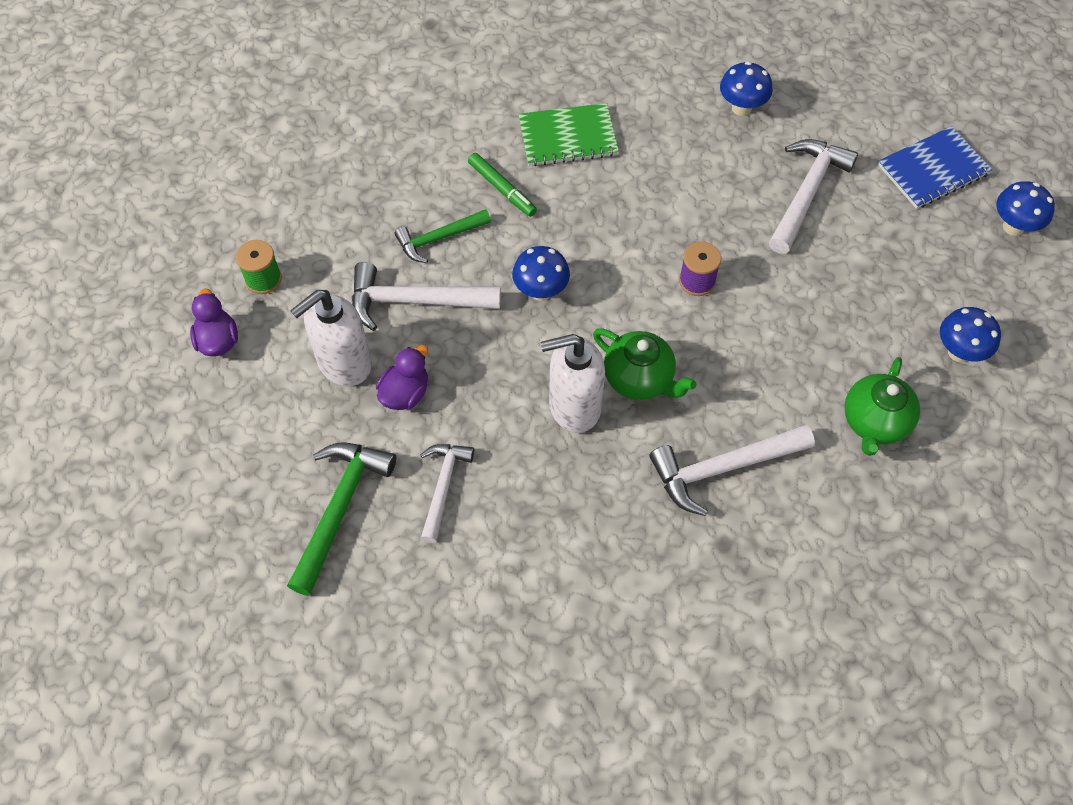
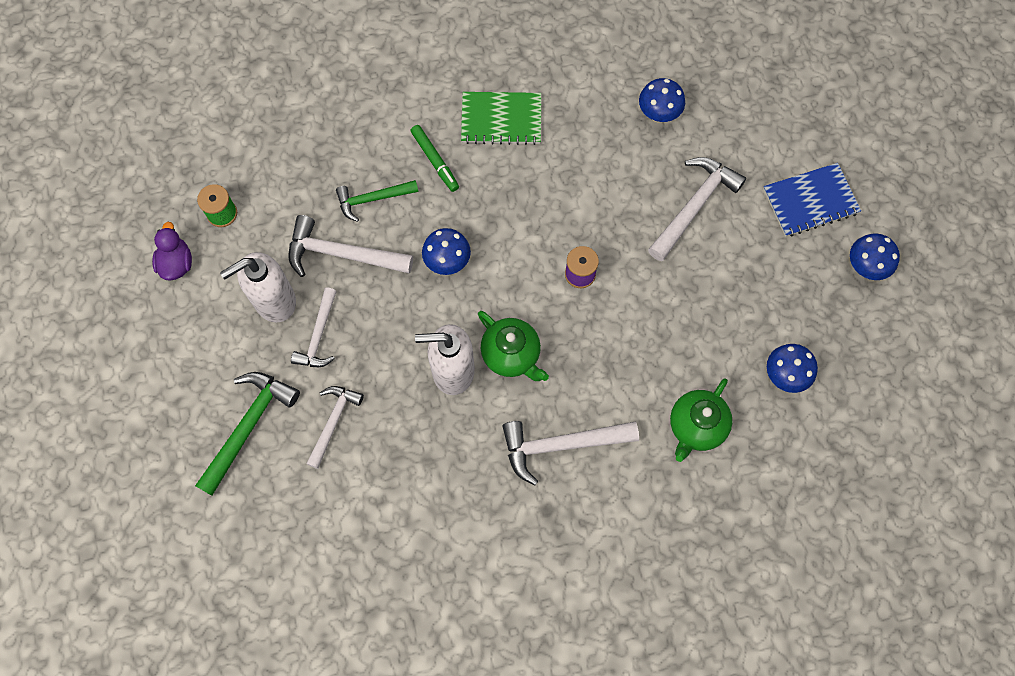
camera: 10 degrees right, 10 degrees up
(405, 393) = (318, 335): purple duck -> white hammer

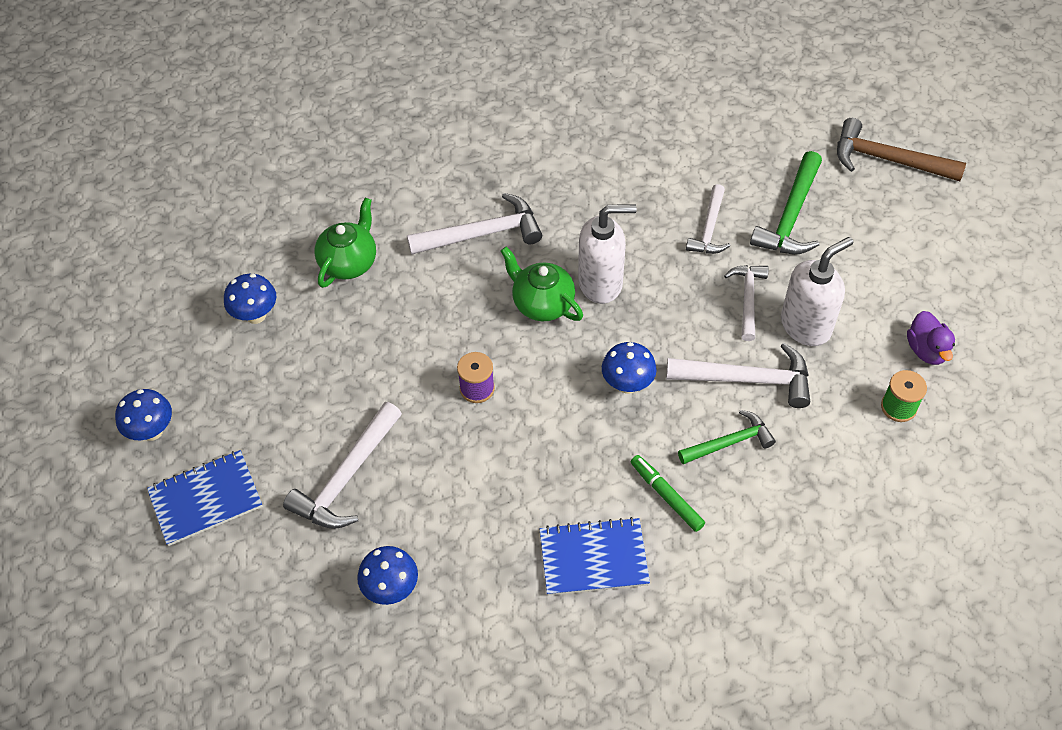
camera: 175 degrees right, 15 degrees down
(124, 488) = (888, 159): none -> brown hammer
(501, 119) = (593, 558): green notebook -> blue notebook

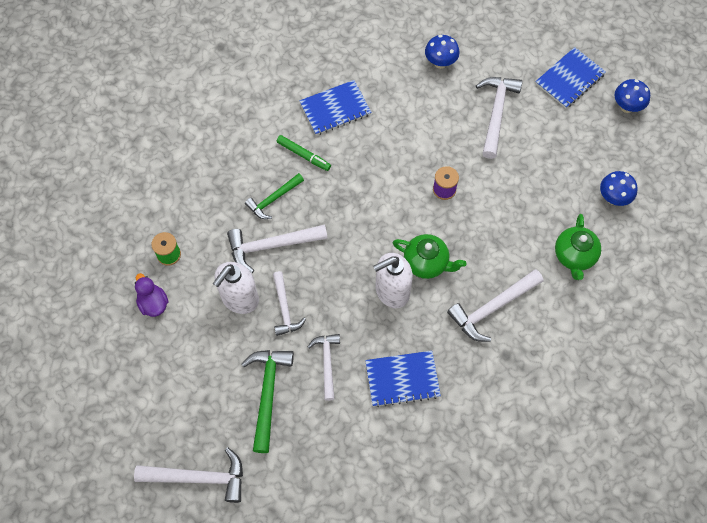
camera: 160 degrees right, 10 degrees up
(623, 191) = (402, 379): none -> blue notebook
(627, 384) = (349, 220): blue mushroom -> none
(888, 159) = (198, 477): brown hammer -> white hammer

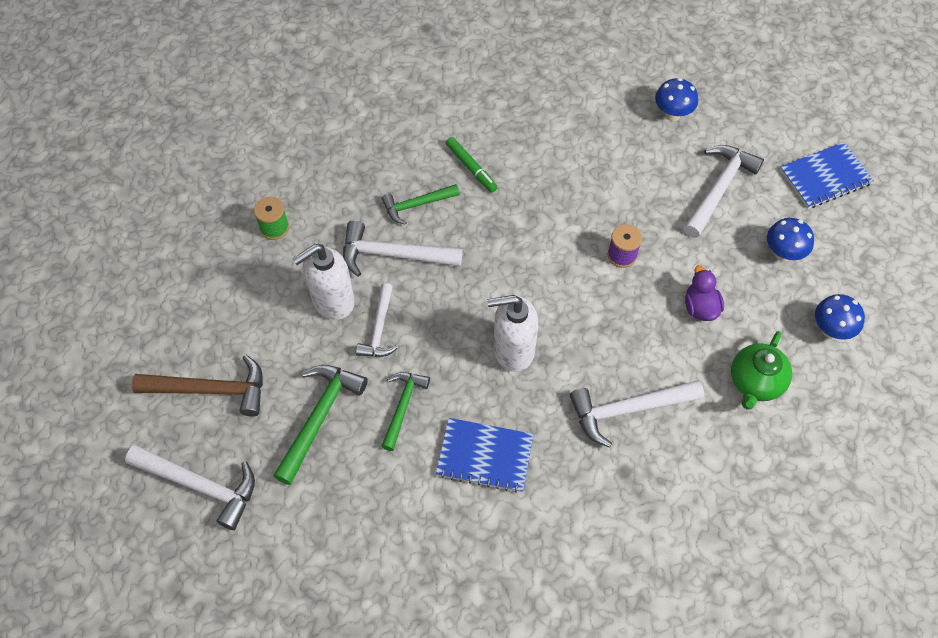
camera: 20 degrees right, 5 degrees down
(153, 303) = (234, 275): purple duck -> purple duck (700, 307)
(174, 401) = (210, 390): none -> brown hammer
(327, 363) = (403, 406): white hammer -> green hammer
(335, 109) = (528, 129): blue notebook -> none
(427, 263) = (568, 331): green teapot -> none
(627, 107) = (887, 229): blue mushroom -> blue mushroom (783, 253)

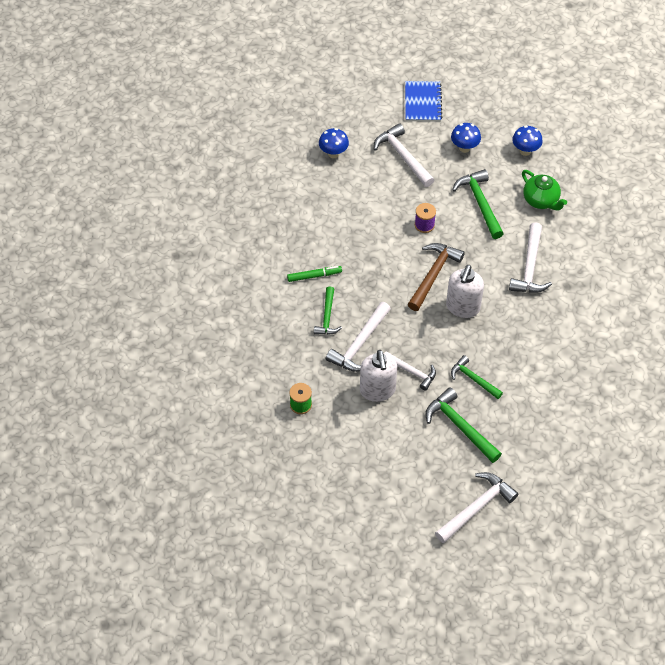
camera: 65 degrees left, 5 degrees down
(210, 390) = (410, 481): brown hammer -> brown hammer (433, 275)
(485, 456) = (526, 349): blue notebook -> none
(700, 307) = (480, 203): purple duck -> green hammer

